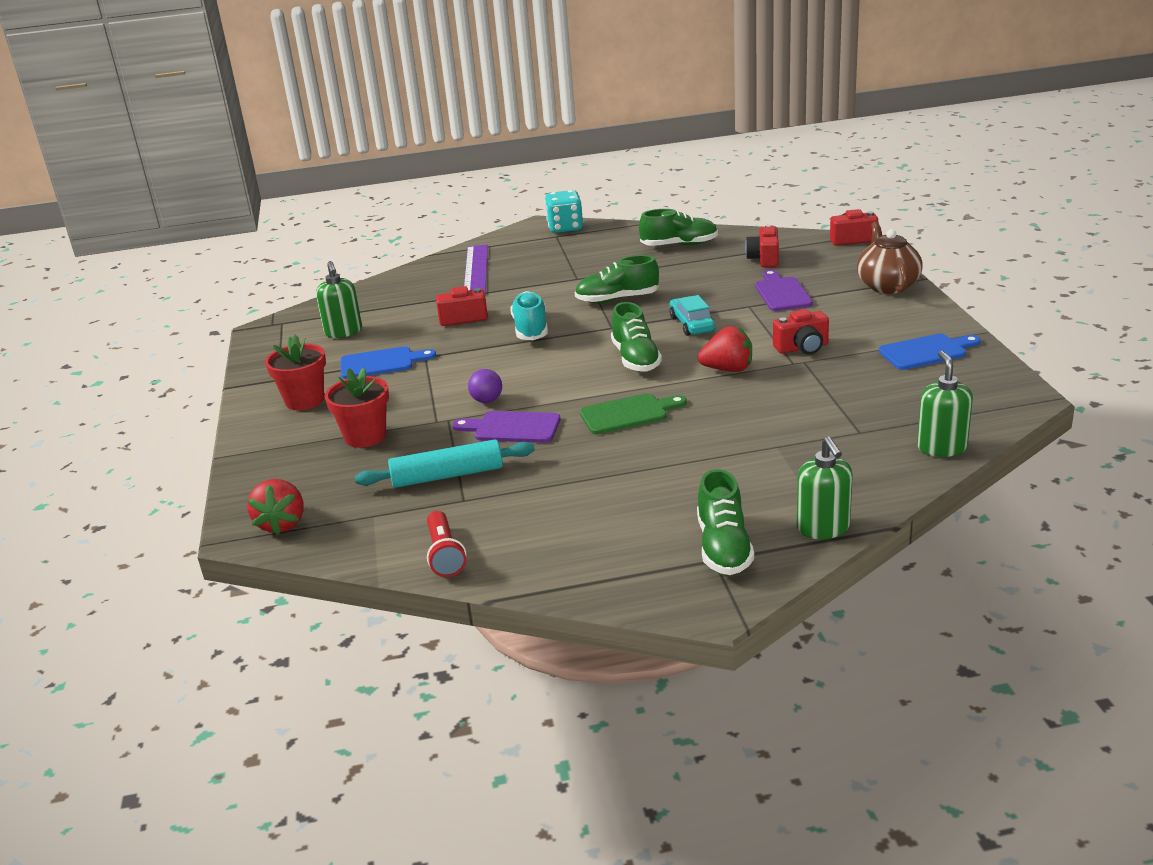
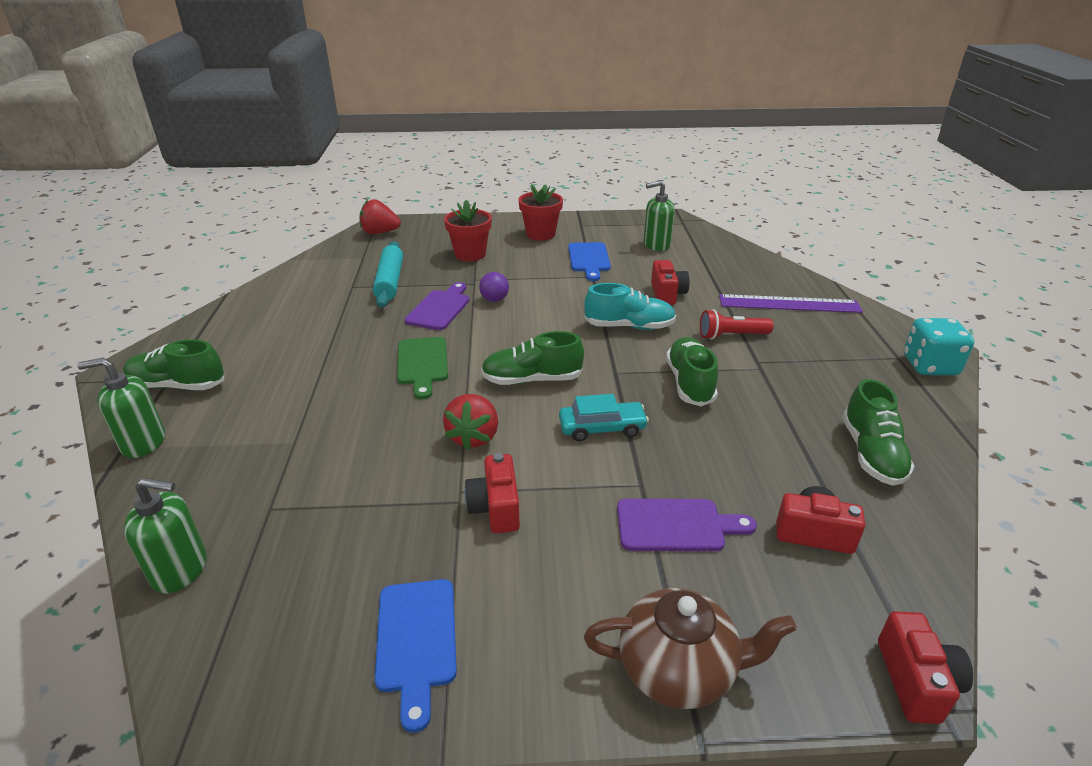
camera: 95 degrees right, 5 degrees up
(445, 554) = (292, 279): red flashlight -> red flashlight (731, 336)

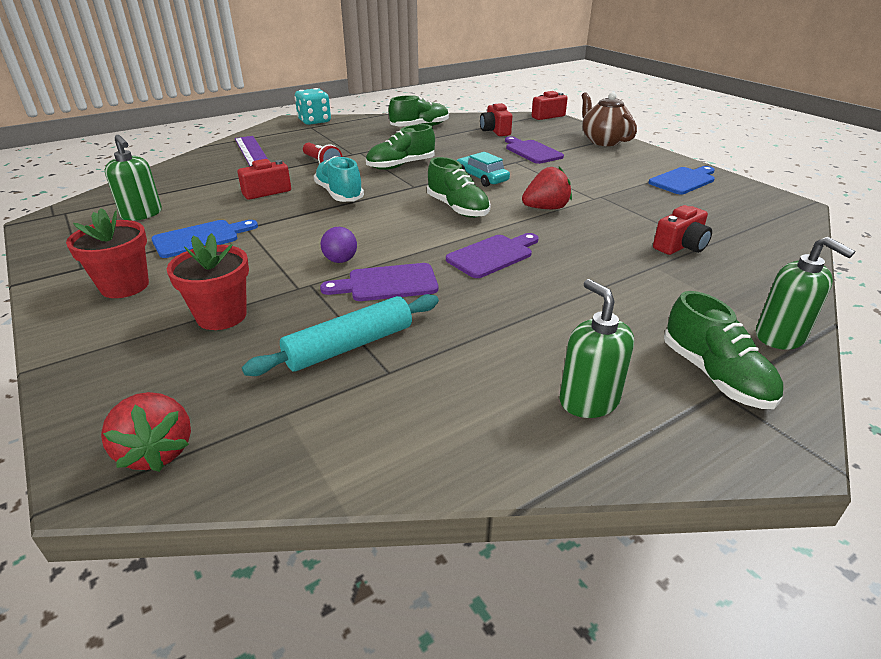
camera: 120 degrees left, 0 degrees up
(180, 570) = (783, 248): green soap dispenser -> green soap dispenser (588, 400)
(422, 364) = (492, 255): green cutting board -> purple cutting board
(495, 508) = (588, 187): red camera -> red camera (680, 246)

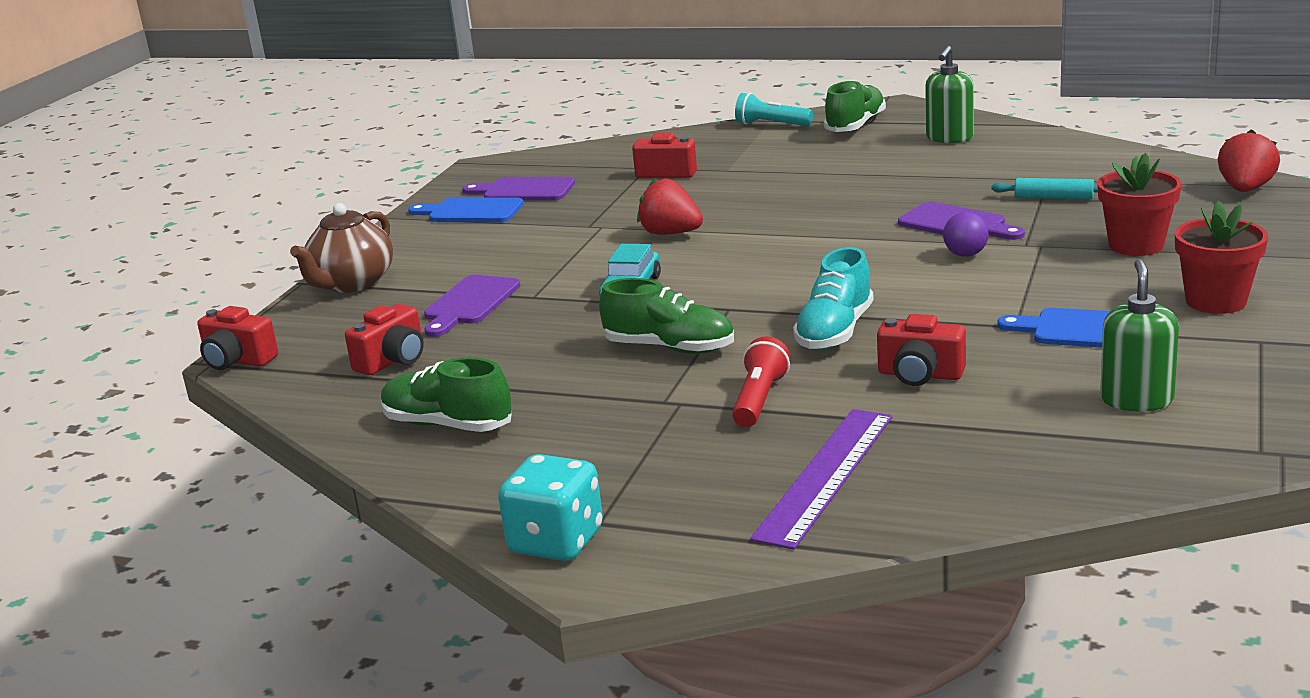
camera: 125 degrees left, 10 degrees down
(349, 346) = (1054, 198): turquoise rolling pin -> turquoise rolling pin, size x0.62
(457, 208) = (749, 264): green shoe -> none
(492, 255) = (824, 214): purple cutting board -> purple cutting board (524, 190)
(780, 336) = (771, 125): green soap dispenser -> turquoise flashlight

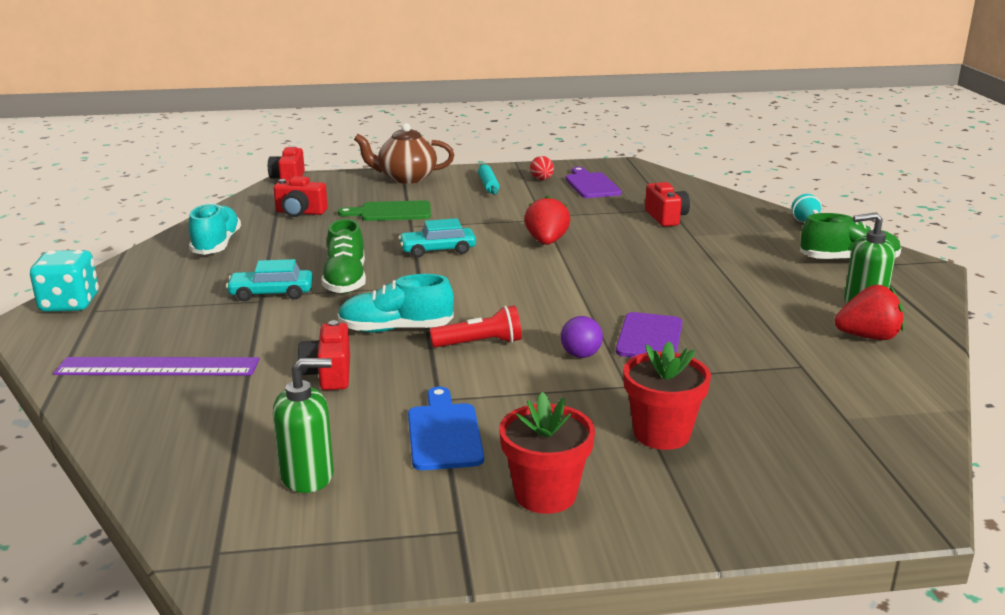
camera: 60 degrees right, 0 degrees up
(447, 425) = (216, 245): green shoe -> turquoise shoe
(469, 303) = (391, 212): purple cutting board -> green cutting board
(471, 211) = (542, 179): blue cutting board -> red egg
(663, 395) = (271, 293): none -> turquoise car
(759, 399) = (271, 324): red flashlight -> red flashlight (480, 343)
(1054, 198) = (753, 376): turquoise rolling pin -> turquoise rolling pin (488, 185)
(1245, 189) = (882, 482): red strawberry -> red strawberry (868, 337)

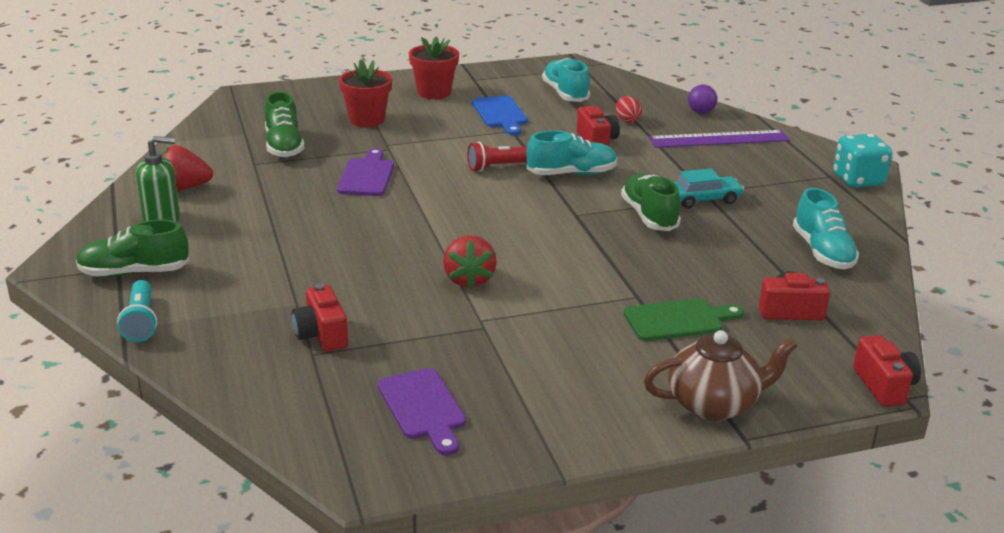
camera: 170 degrees right, 5 degrees up
(308, 475) = (565, 94): green soap dispenser -> turquoise shoe
(438, 250) = (584, 260): turquoise car -> none
(488, 185) = (580, 394): turquoise rolling pin -> none
(542, 179) = (502, 417): red egg -> red egg (627, 121)
(581, 355) = (420, 162): purple ball -> purple ball (701, 112)
(773, 391) = (284, 146): none -> green shoe

